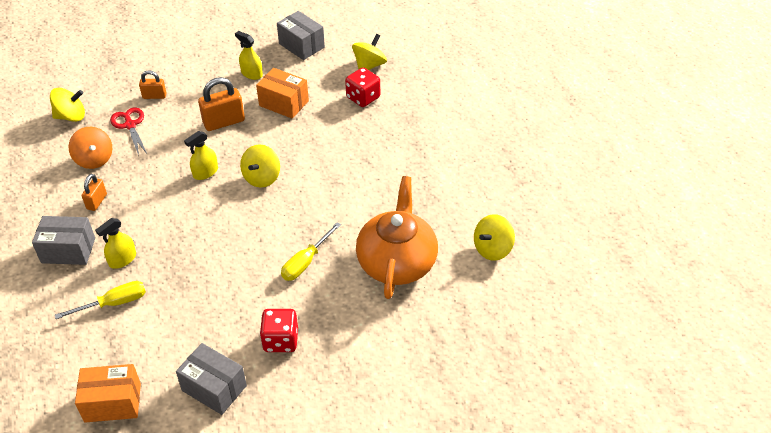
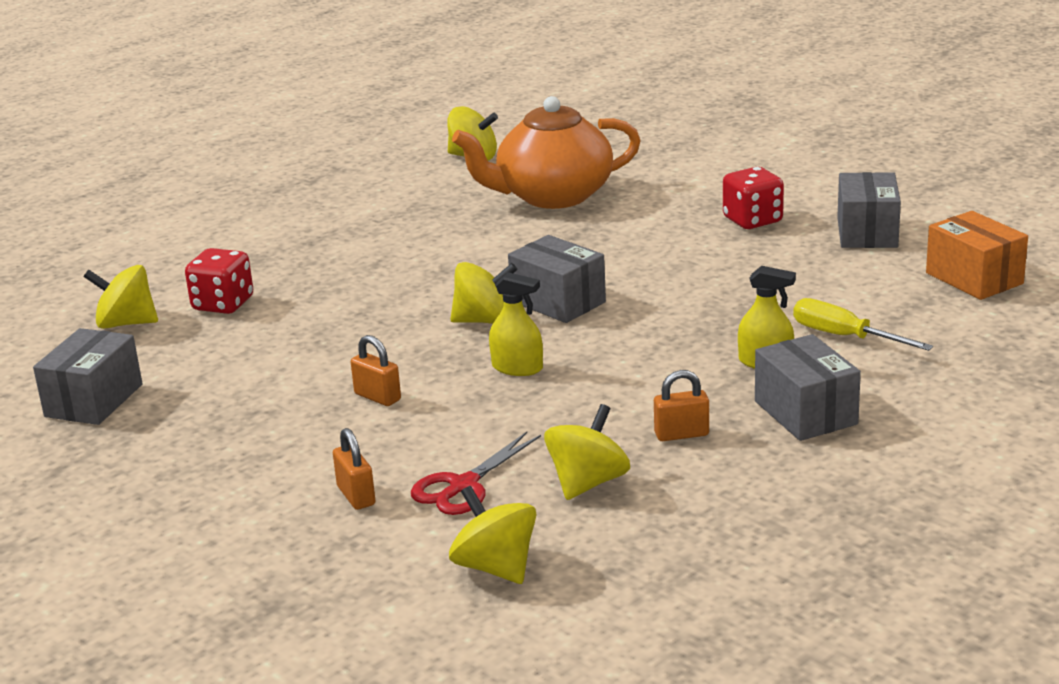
camera: 115 degrees left, 20 degrees down
(94, 159) = (588, 483): orange spinning top -> yellow spinning top
(224, 122) = (377, 397): orange padlock -> orange padlock, size x0.59
(252, 74) = (216, 419): yellow spray bottle -> none
(257, 211) = (558, 302): none -> grey box
(284, 103) = (284, 362): orange box -> none
(306, 262) = (614, 243): yellow screwdriver -> none

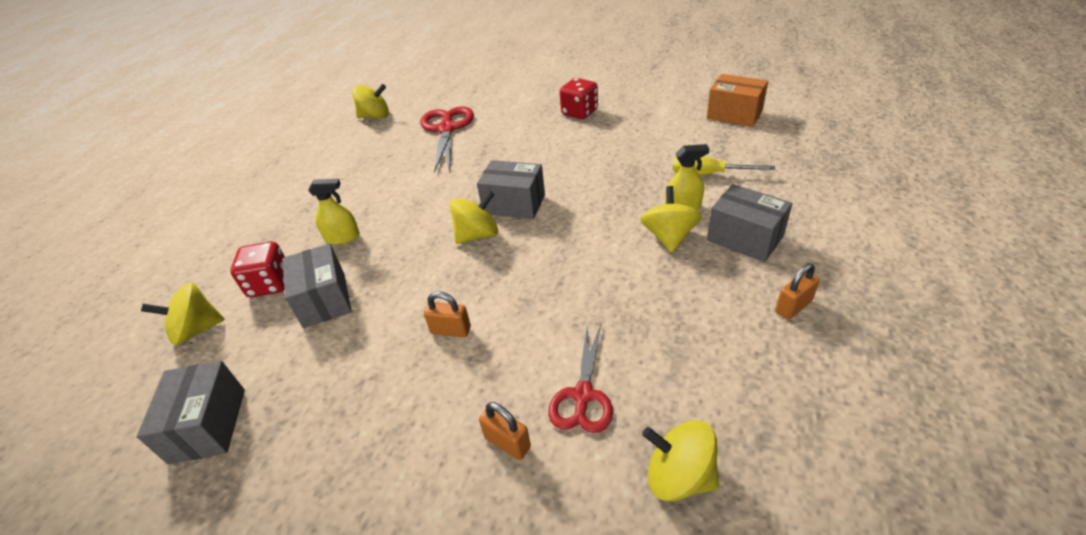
camera: 25 degrees left, 15 degrees up
(517, 368) = (531, 267): yellow spray bottle -> yellow spray bottle (342, 237)
(552, 196) = (447, 129): orange teapot -> red scissors
(588, 483) = (668, 354): yellow spinning top -> yellow spinning top (669, 237)
(681, 434) = (688, 284): orange padlock -> orange padlock (793, 306)
(867, 232) = (649, 102): grey box -> grey box (324, 300)

